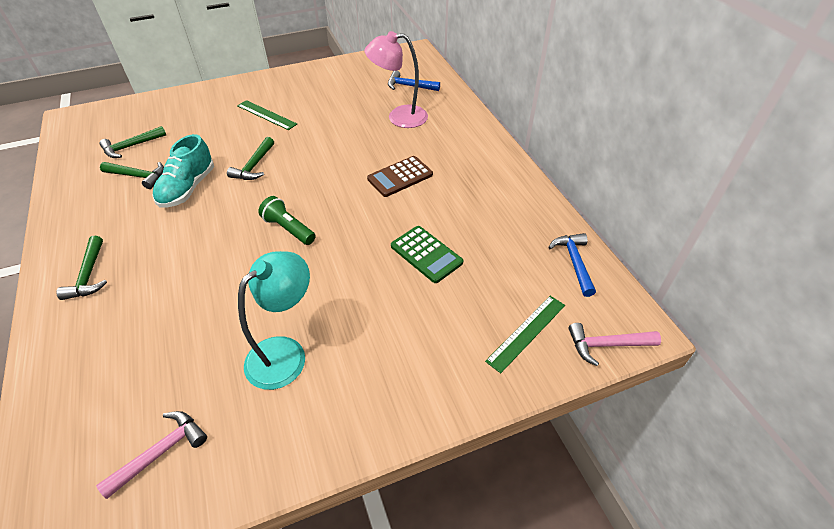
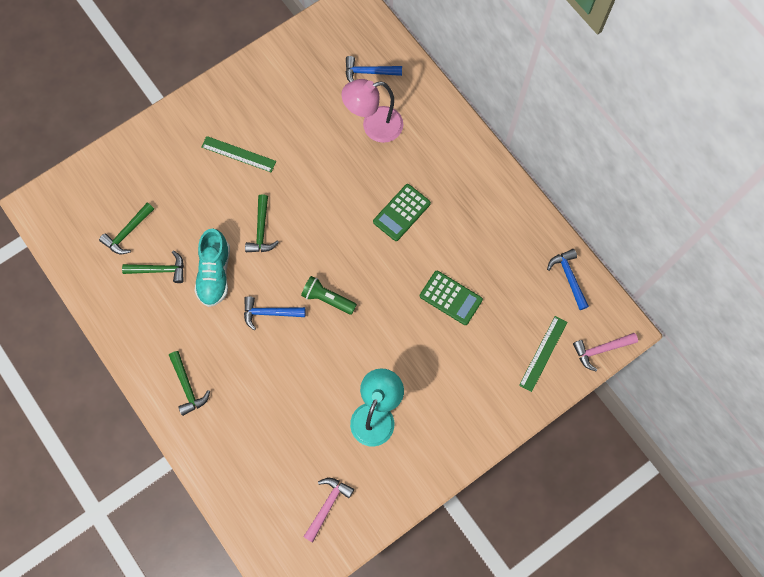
camera: 15 degrees left, 25 degrees up
(221, 229) = (270, 313): none -> blue hammer
(400, 177) = (401, 212): brown calculator -> green calculator

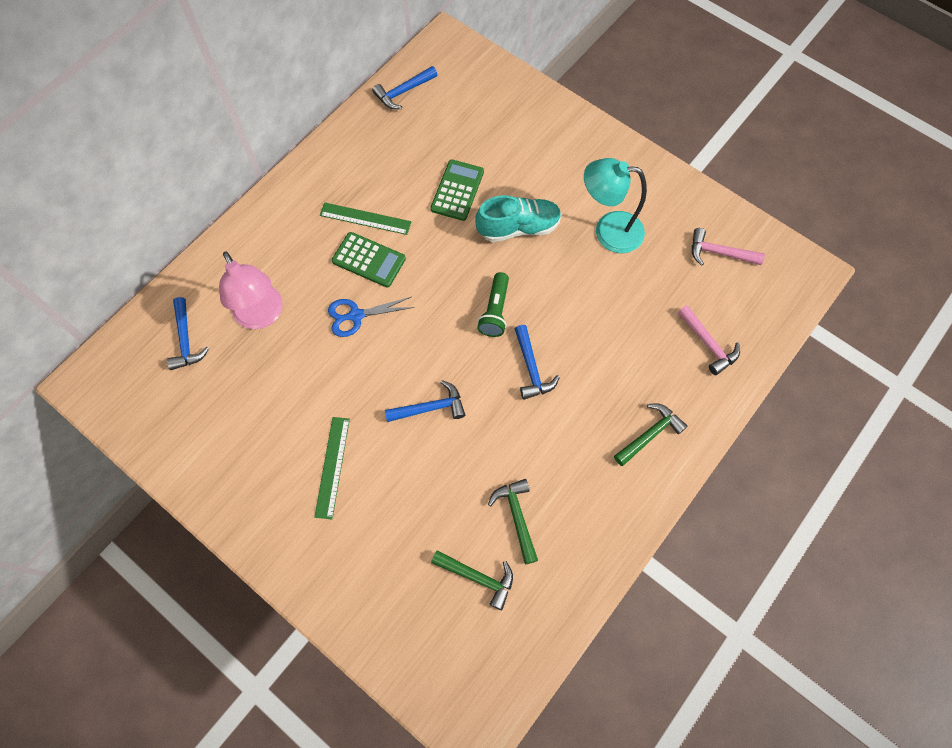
camera: 105 degrees left, 5 degrees down
(215, 273) = (502, 446): turquoise shoe -> turquoise shoe (518, 227)
(261, 230) = (430, 408): green hammer -> blue hammer
(354, 193) = (356, 315): none -> blue scissors
(543, 353) = (491, 99): green ruler -> green ruler (365, 218)
(601, 349) = (472, 54): pink hammer -> pink hammer (708, 344)

